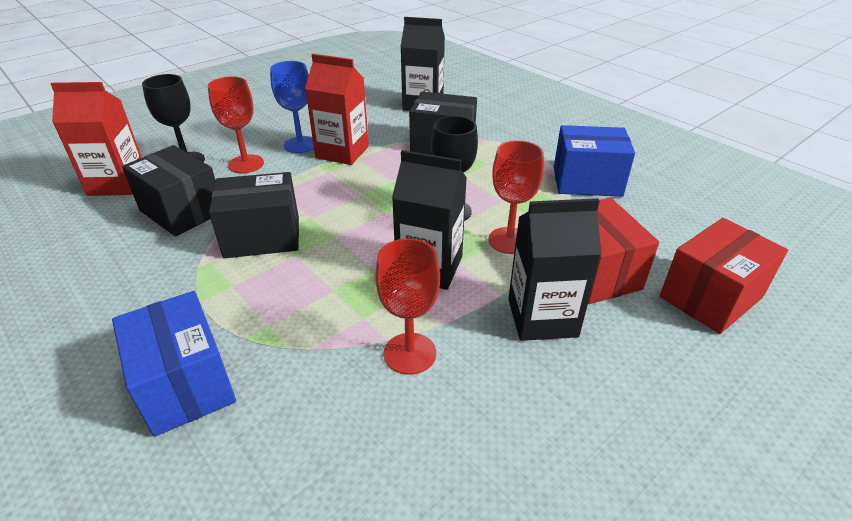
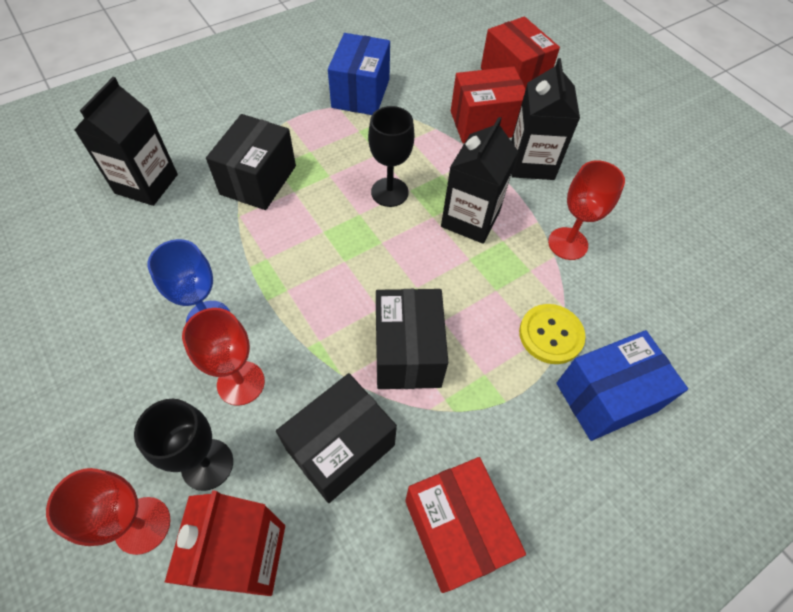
camera: 85 degrees left, 20 degrees up
(89, 274) = (456, 530): none -> red box
(273, 336) = (551, 335): none -> yellow button
(342, 152) = (244, 275): red carton -> none
(509, 240) = (439, 162): red goblet -> red goblet (142, 525)

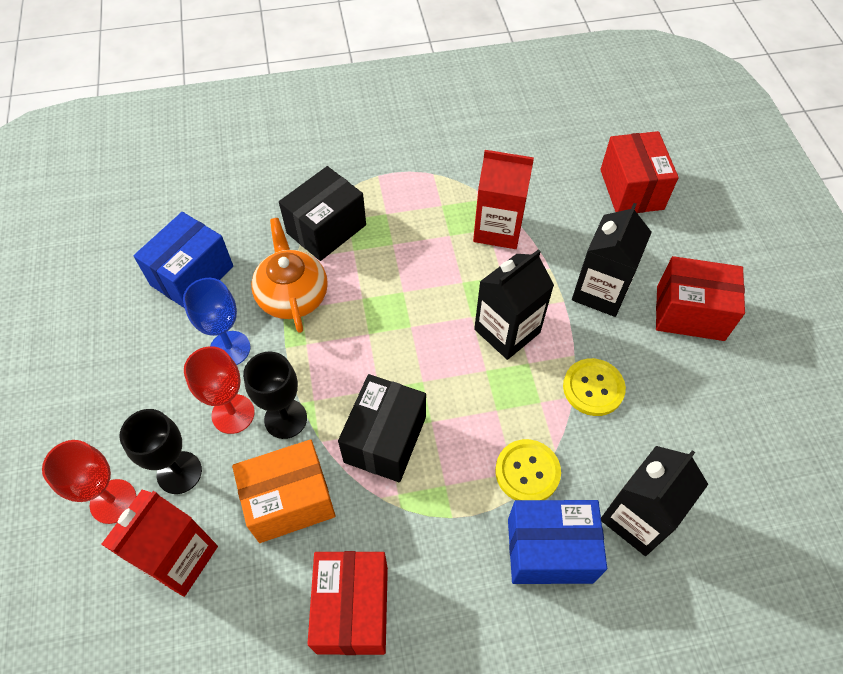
camera: 25 degrees right, 0 degrees up
(146, 184) = (229, 203): black carton -> black carton (637, 518)
(252, 249) = (292, 295): none -> orange teapot
(340, 447) = (289, 501): black box -> orange box
(360, 93) = (462, 165): blue box -> blue box (192, 276)
(389, 192) = (442, 278): black goblet -> black goblet (285, 419)
(419, 137) = (498, 229): none -> red carton
(484, 124) = (572, 233): red box -> red box (690, 313)
(568, 243) = (593, 388): red goblet -> yellow button

